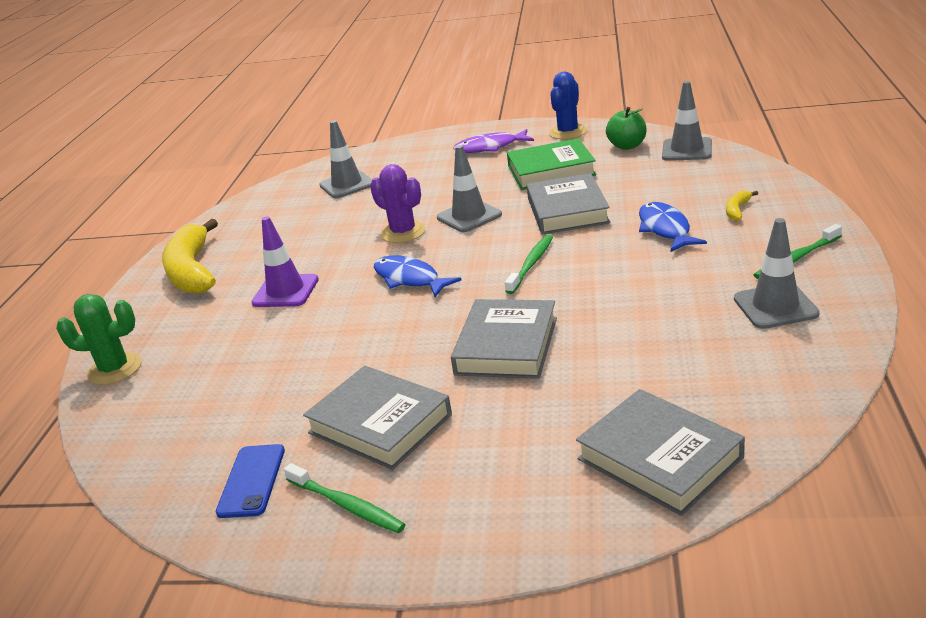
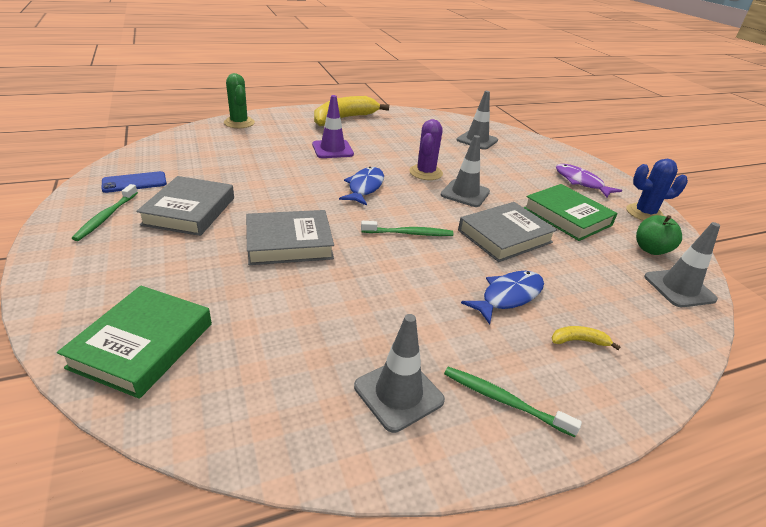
camera: 55 degrees right, 5 degrees up
(659, 458) = (142, 345): grey book -> green book

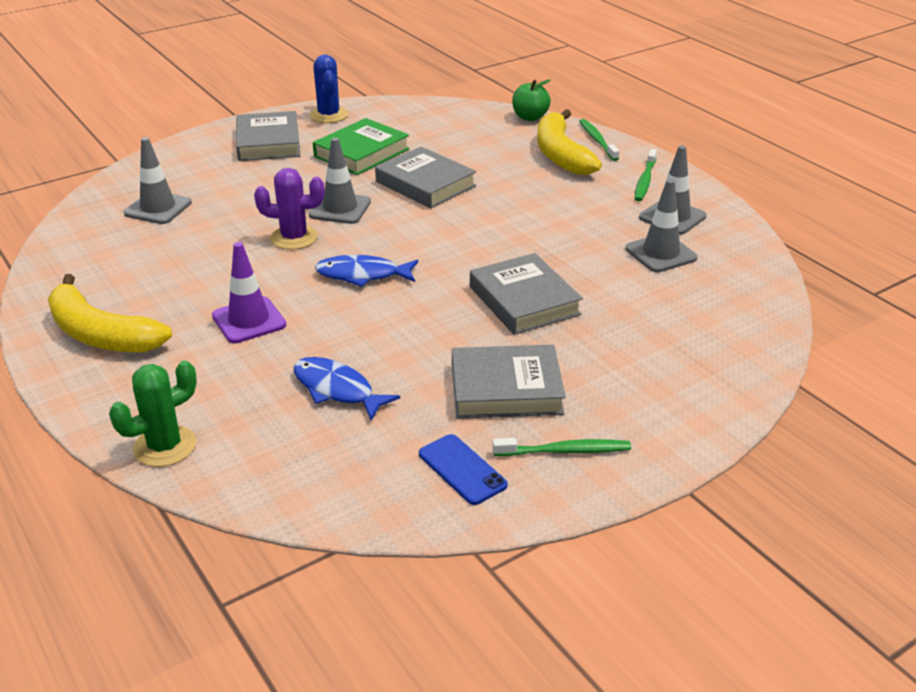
camera: 100 degrees left, 0 degrees up
(142, 345) = (726, 336): green book -> none
(408, 233) = (455, 234): green toothbrush -> green toothbrush (597, 140)
(508, 296) = (526, 181): blue fish -> blue fish (337, 389)
(579, 341) = (561, 154): yellow banana -> yellow banana, size x2.48
(581, 182) = (268, 142): purple fish -> grey book
(651, 249) = (402, 118): green apple -> green apple (530, 117)
(679, 288) = (459, 113): grey traffic cone -> grey traffic cone (660, 253)

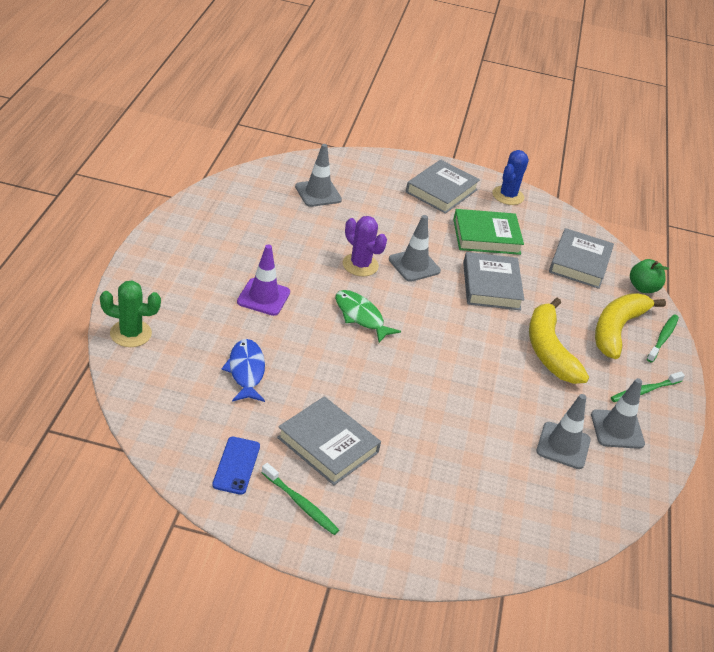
camera: 40 degrees right, 5 degrees up
(101, 334) = (187, 250): yellow banana -> yellow banana (549, 350)
(362, 275) = (361, 316): blue fish -> green fish
(524, 300) = (424, 404): grey book -> grey book (580, 263)

